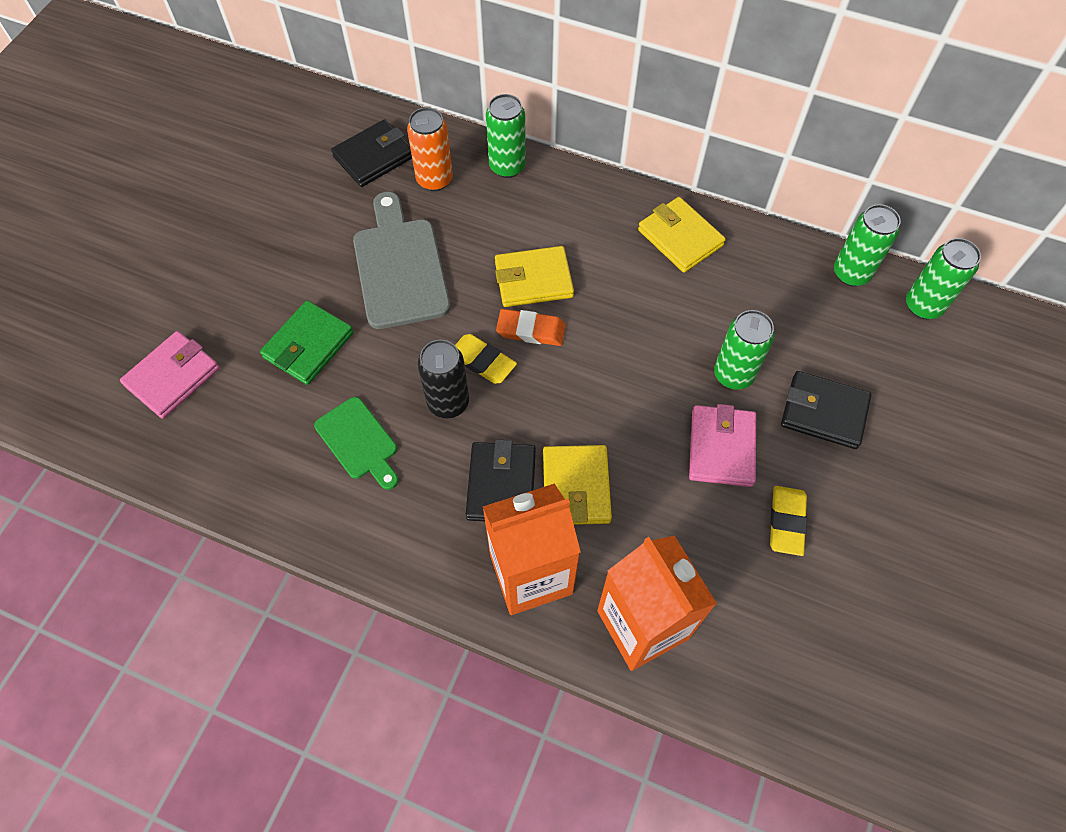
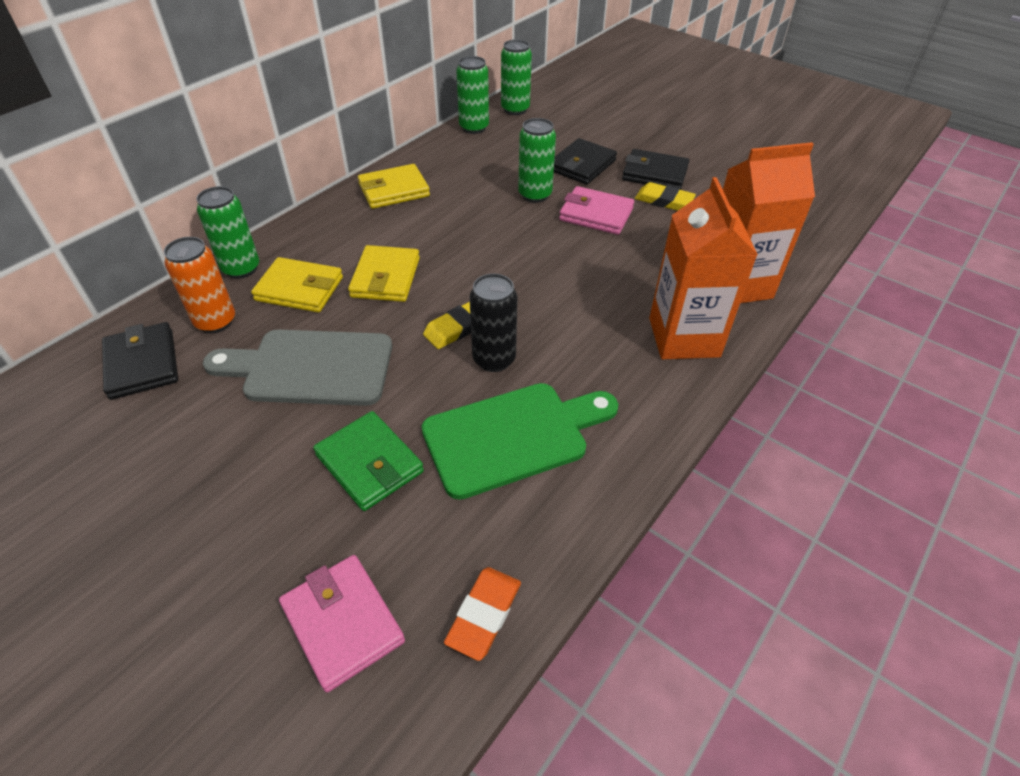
camera: 75 degrees left, 15 degrees down
(359, 441) = (512, 436): green cutting board -> green cutting board, size x1.67
(501, 484) = (593, 339): black wallet -> black wallet (654, 174)
(531, 330) = (440, 290): orange eraser -> orange eraser (484, 615)
(576, 487) = (608, 295): yellow wallet -> yellow wallet (299, 289)

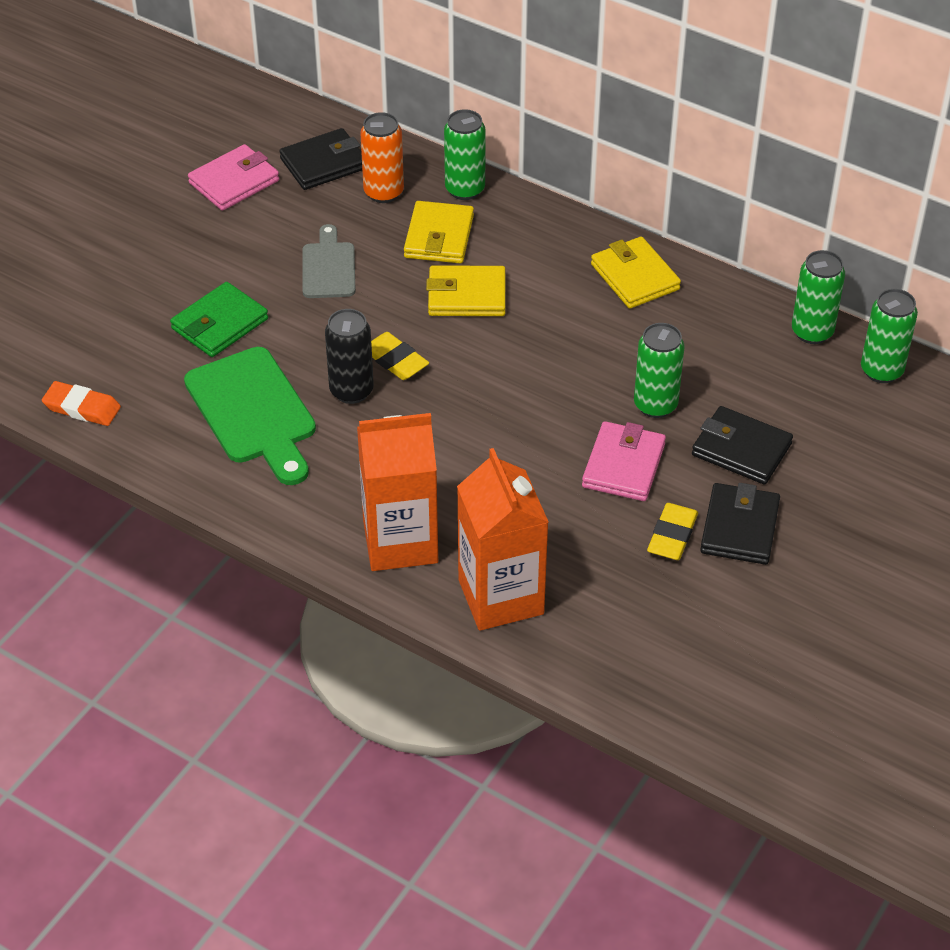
camera: 85 degrees right, 0 degrees up
(311, 368) = (328, 267): grey cutting board -> grey cutting board, size x0.60
(343, 623) = (78, 334): pink wallet -> pink wallet (234, 182)

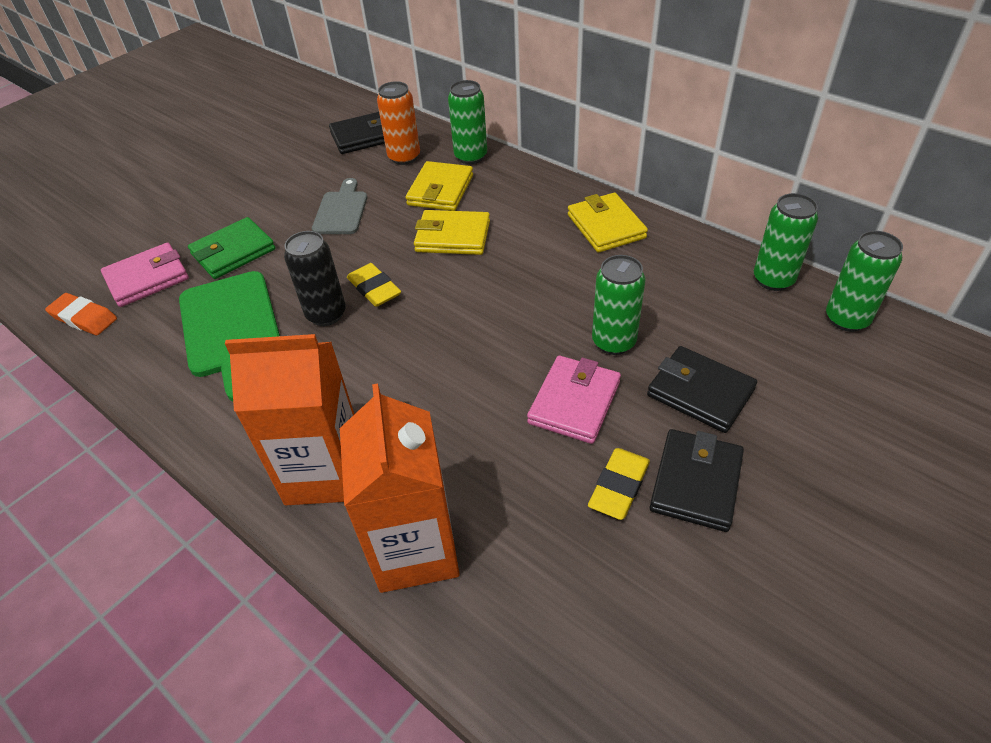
camera: 10 degrees right, 0 degrees up
(234, 182) = (289, 147): pink wallet -> pink wallet (147, 278)

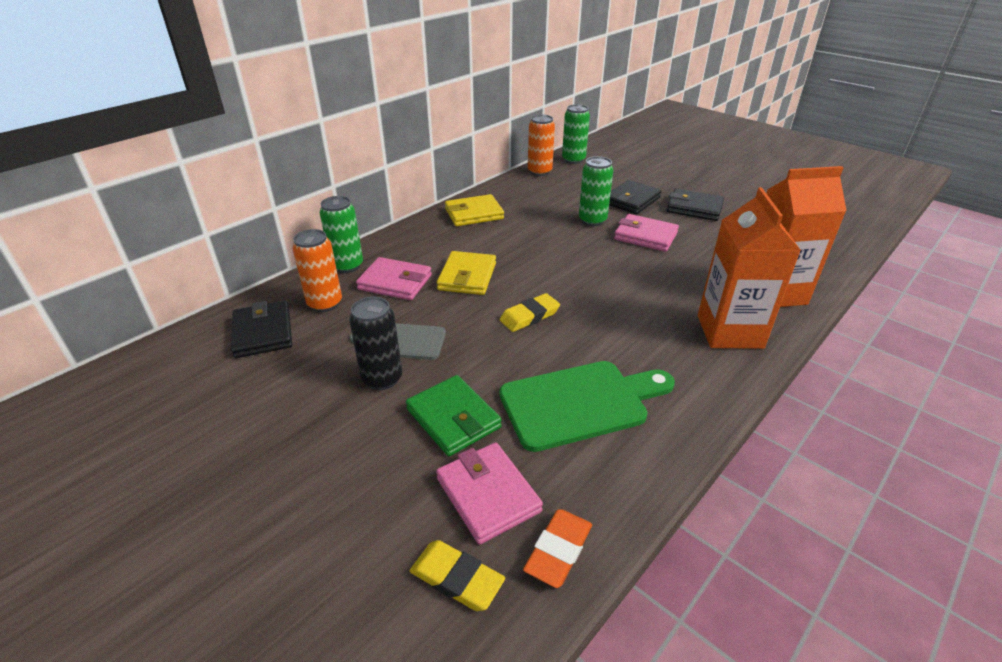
camera: 90 degrees left, 10 degrees down
(326, 314) = (561, 341): black can -> black can (382, 379)
(440, 190) = (395, 282): yellow wallet -> pink wallet
(619, 486) = (704, 228): yellow eraser -> yellow eraser (457, 578)
(773, 280) = (539, 172): green can -> orange can

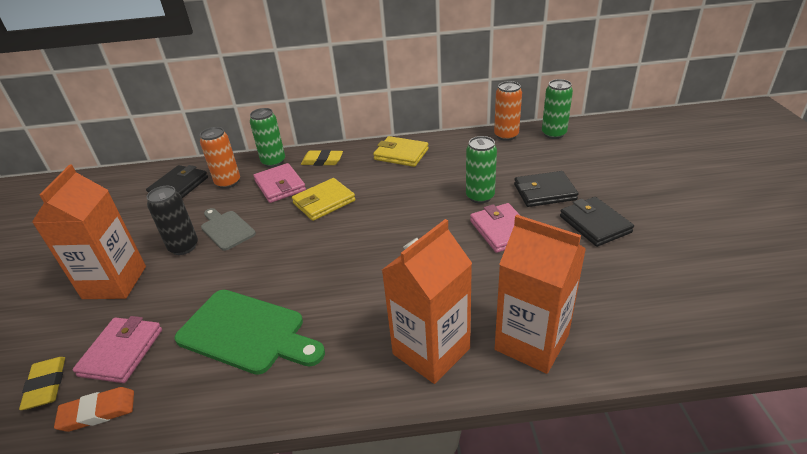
camera: 45 degrees right, 0 degrees up
(356, 451) = (115, 282): none -> orange carton
(453, 418) = (176, 294): green wallet -> none
(529, 316) = (315, 252): yellow eraser -> yellow eraser (322, 161)

